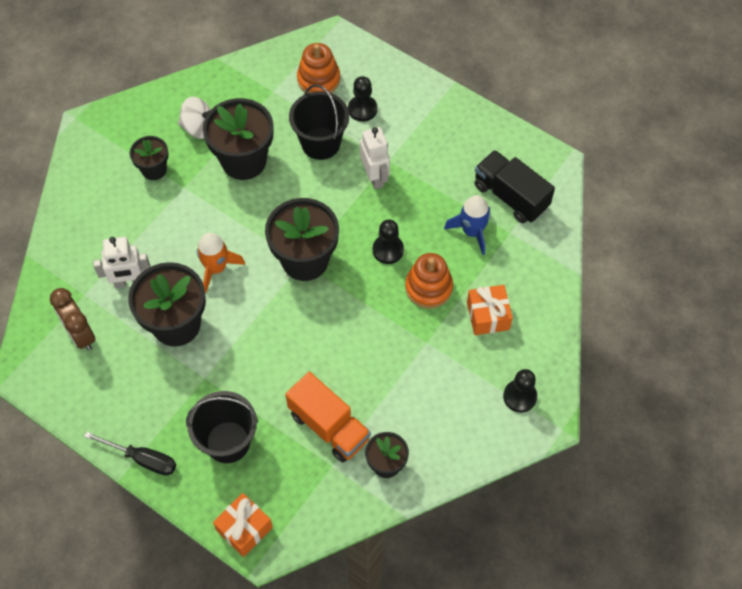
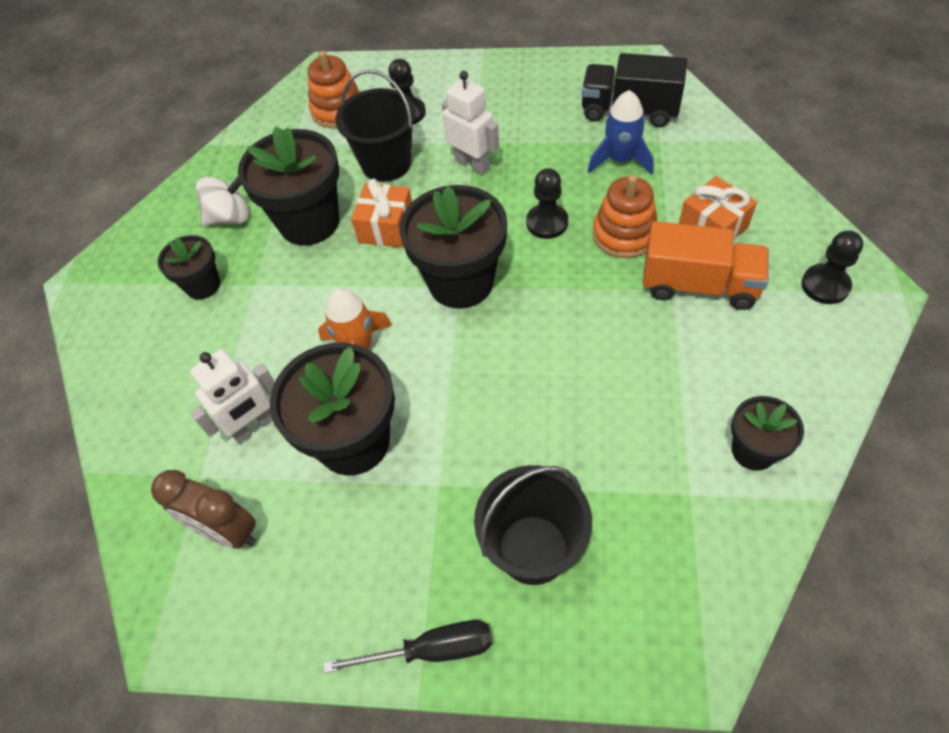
camera: 25 degrees left, 5 degrees down
(244, 529) = (650, 657): orange gift -> orange gift (386, 227)
(329, 426) = (645, 448): orange truck -> orange truck (698, 285)

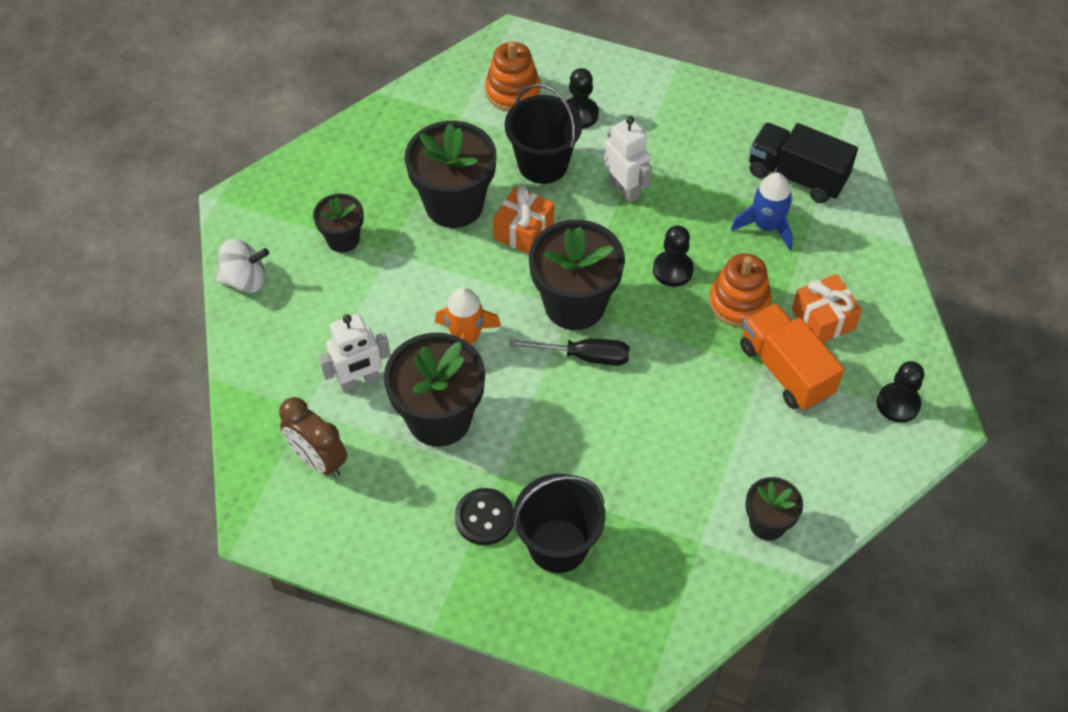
camera: 10 degrees right, 0 degrees up
(230, 217) = (382, 178): white spinning top -> white spinning top (245, 280)
(431, 650) = (455, 594): black screwdriver -> black screwdriver (584, 356)
(438, 541) = (484, 518): none -> black button
(698, 285) = (785, 370): orange truck -> orange truck turned 150 degrees counterclockwise

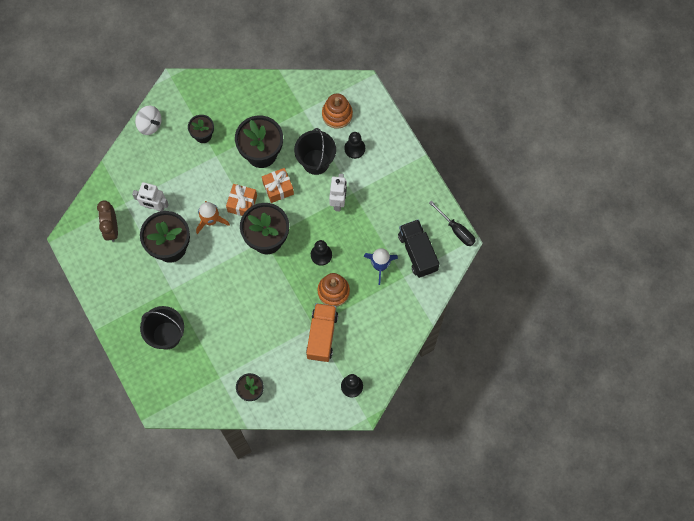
camera: 40 degrees right, 15 degrees up
(484, 518) = (150, 302): black button -> none
(584, 356) = (249, 265): black screwdriver -> black screwdriver (456, 230)
(823, 319) = (360, 326): orange gift -> orange gift (242, 203)

